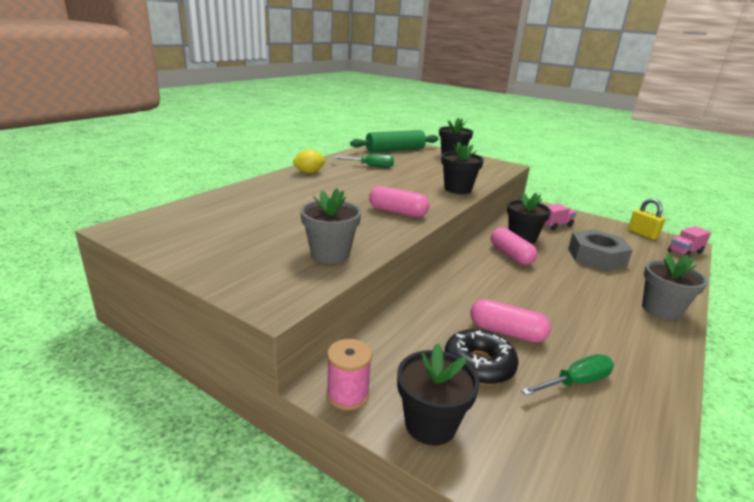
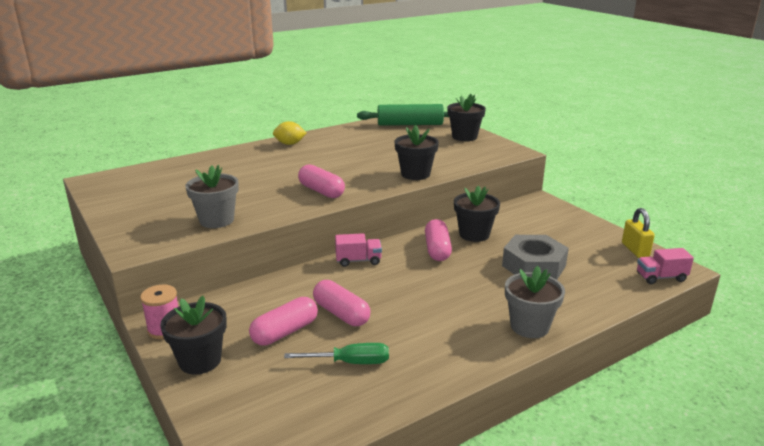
camera: 25 degrees right, 0 degrees up
(371, 166) = (358, 141): green screwdriver -> none
(478, 365) = (285, 332): black donut -> pink capsule
(555, 225) = (534, 226): pink truck -> pink truck (358, 260)

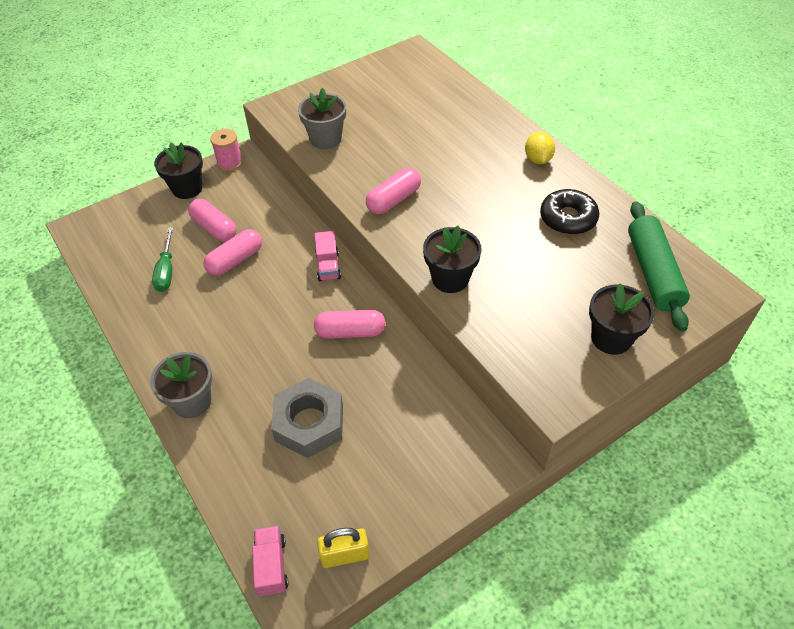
camera: 90 degrees right, 25 degrees up
(357, 140) = (568, 218): none -> black donut
(474, 234) = (388, 369): black flower pot -> none

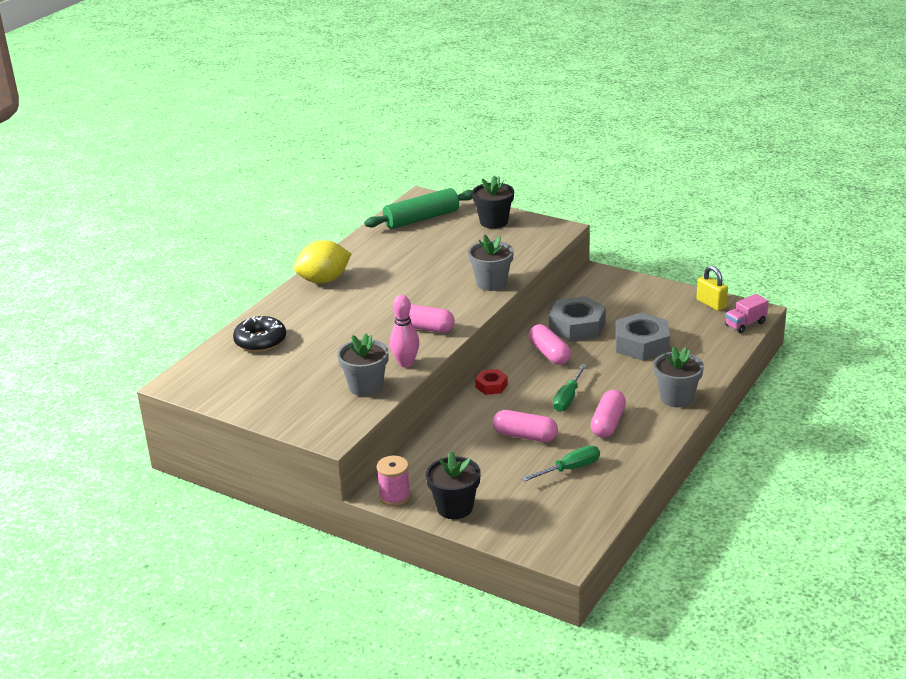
camera: 115 degrees left, 20 degrees down
(214, 228) = (496, 465): pink capsule -> pink capsule (608, 423)
(264, 313) = (568, 398): none -> green screwdriver
(328, 266) = (491, 386): pink truck -> red nut
(342, 171) = (405, 363): none -> pink bowling pin
(387, 380) = (577, 326): none -> grey nut
(450, 279) = (491, 283): black flower pot -> grey flower pot
(538, 159) = (324, 280): yellow lemon -> yellow lemon, size x1.58
(568, 218) = (389, 255): black donut -> black donut (260, 341)

